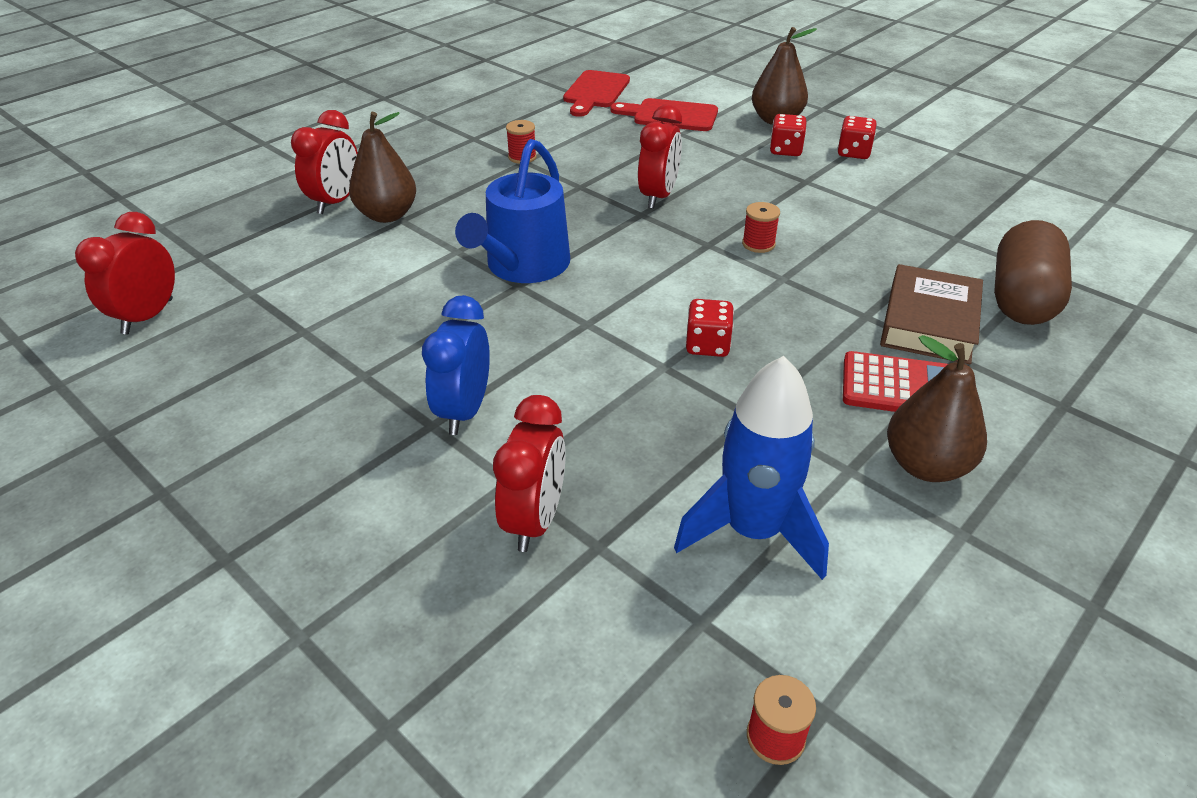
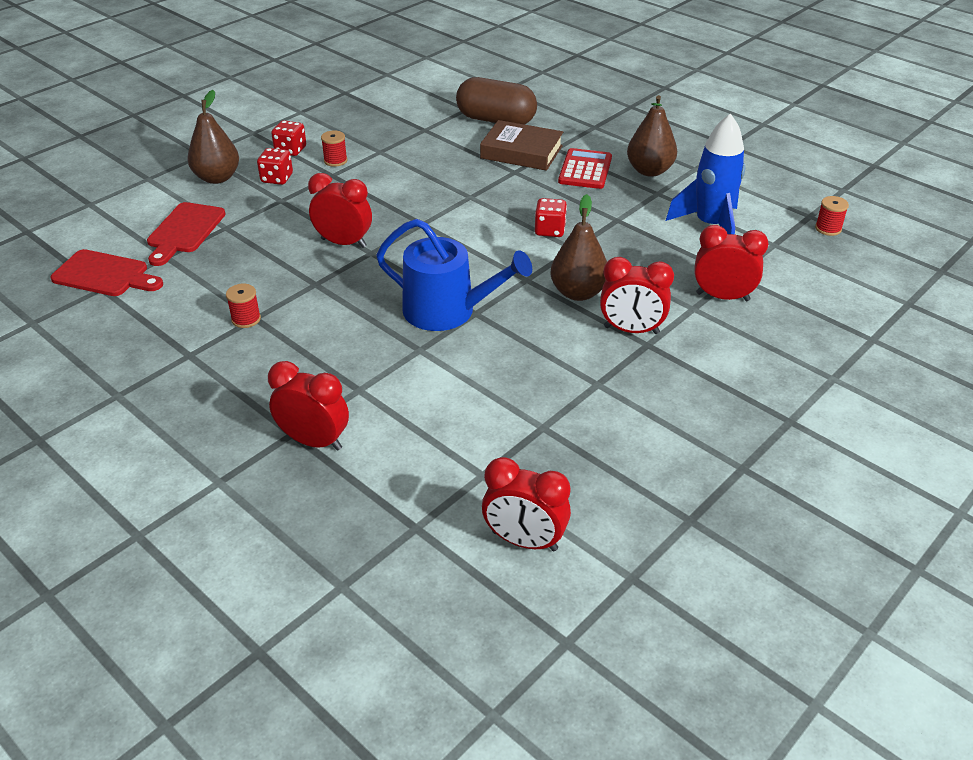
camera: 90 degrees left, 0 degrees up
(387, 215) = (348, 400): brown pear -> brown pear (578, 293)
(464, 411) = (631, 330): blue clock -> red clock
(758, 244) = (424, 202): red spool -> red spool (335, 161)

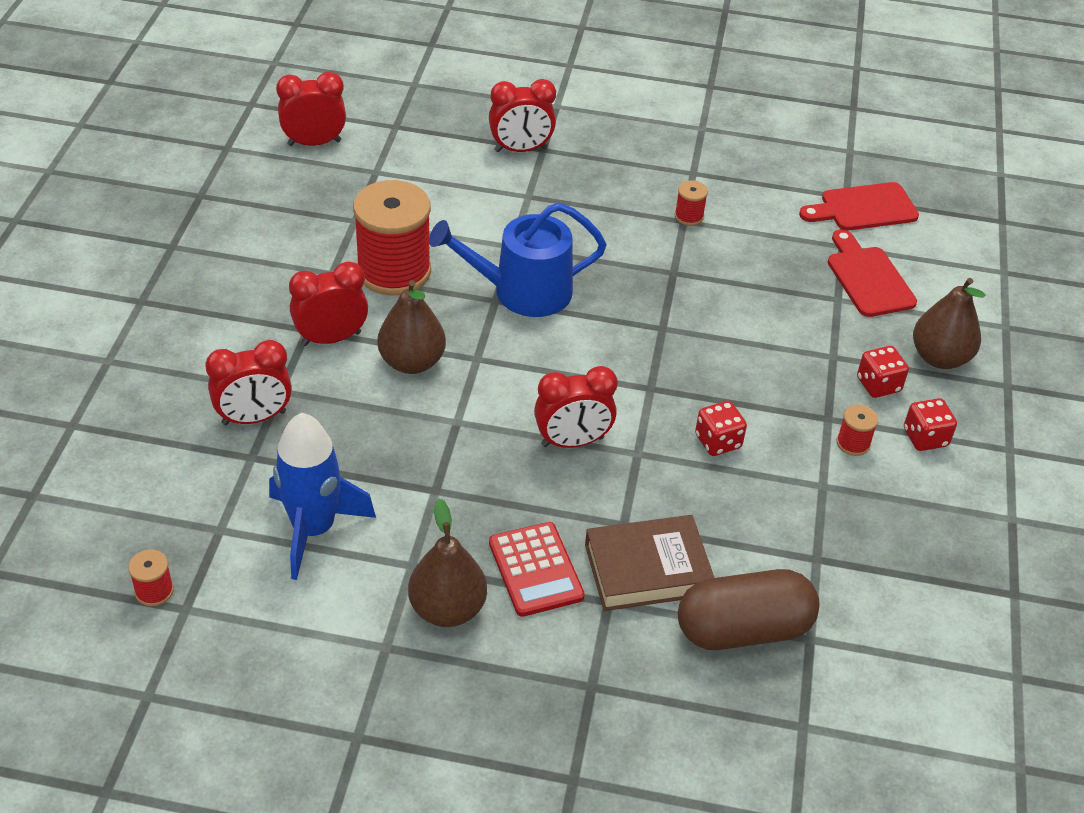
camera: 145 degrees right, 5 degrees up
(343, 243) = (701, 327): red clock -> red clock (572, 442)
(541, 365) = (394, 271): none -> red spool
(549, 230) = (502, 437): red dice -> red dice (718, 441)

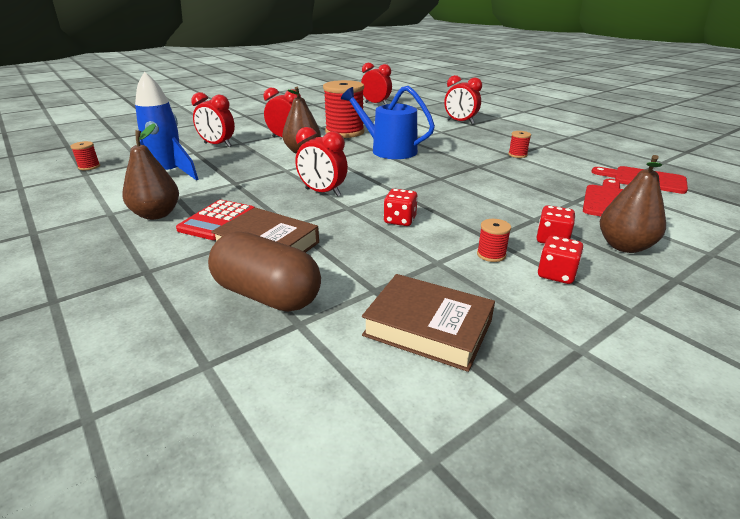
camera: 45 degrees right, 15 degrees down
(901, 571) = (428, 327): none -> brown book

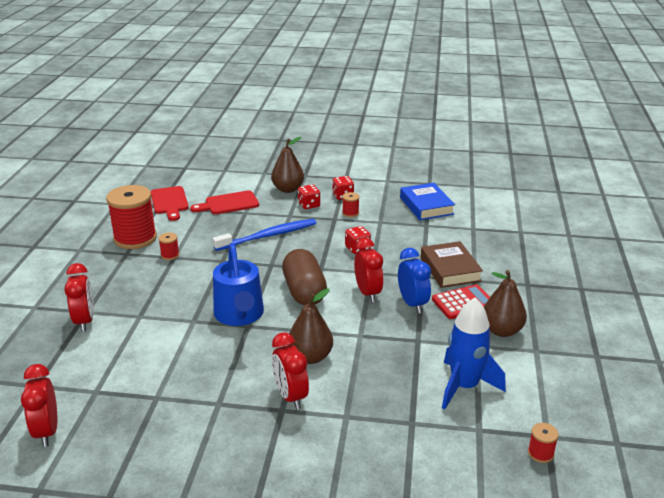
camera: 135 degrees left, 0 degrees up
(217, 145) = (375, 426): red clock -> none
(267, 295) = (475, 244): brown capsule -> brown capsule (304, 291)
(270, 201) = (412, 304): none -> blue clock
(344, 132) = (218, 372): red spool -> red spool (135, 238)
(428, 327) = (426, 206): brown book -> blue book
(498, 194) = (269, 236): none -> blue toothbrush

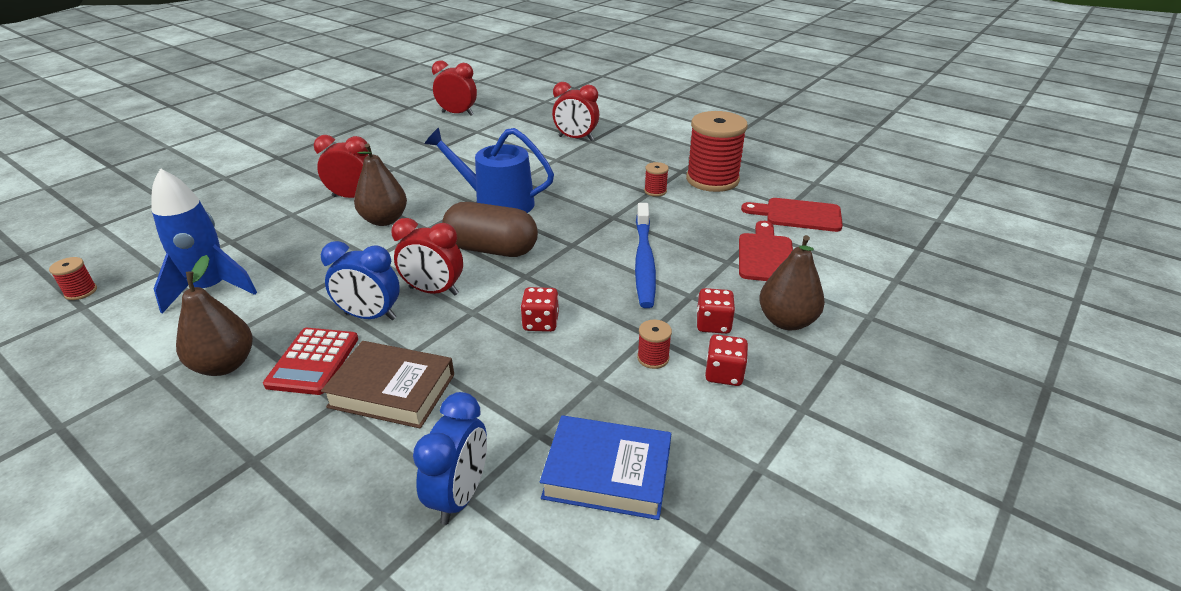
camera: 120 degrees right, 5 degrees up
(474, 230) = (459, 495): none -> blue clock

